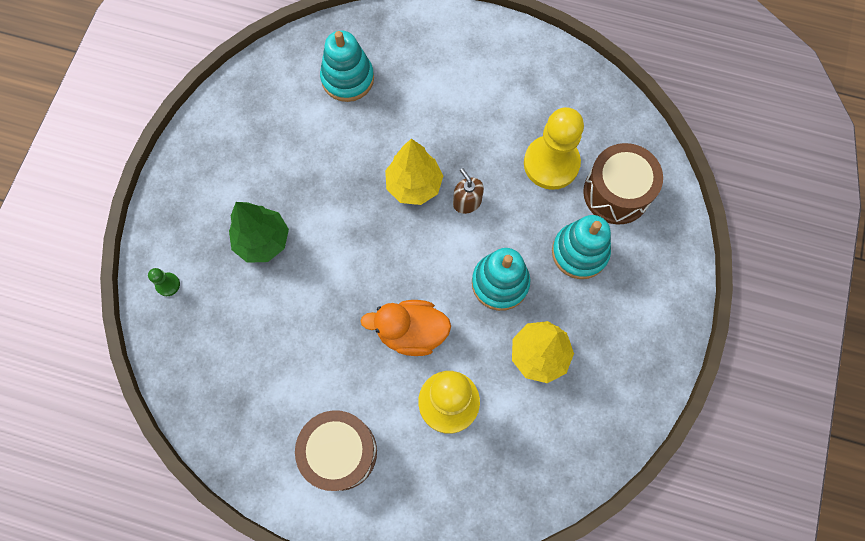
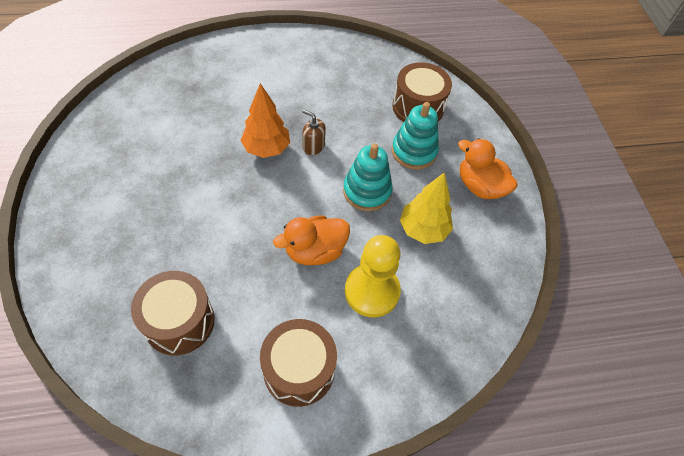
camera: 30 degrees left, 15 degrees down
(168, 284) = (76, 294): green pawn -> none
(249, 353) = (179, 321): none -> brown drum
(263, 241) = (155, 229): green tree -> none
(347, 78) = (180, 95): turquoise stacking toy -> none
(414, 185) = (266, 149): yellow tree -> orange tree
(551, 163) = (362, 103): yellow pawn -> none
(634, 328) = (480, 186): none -> orange duck

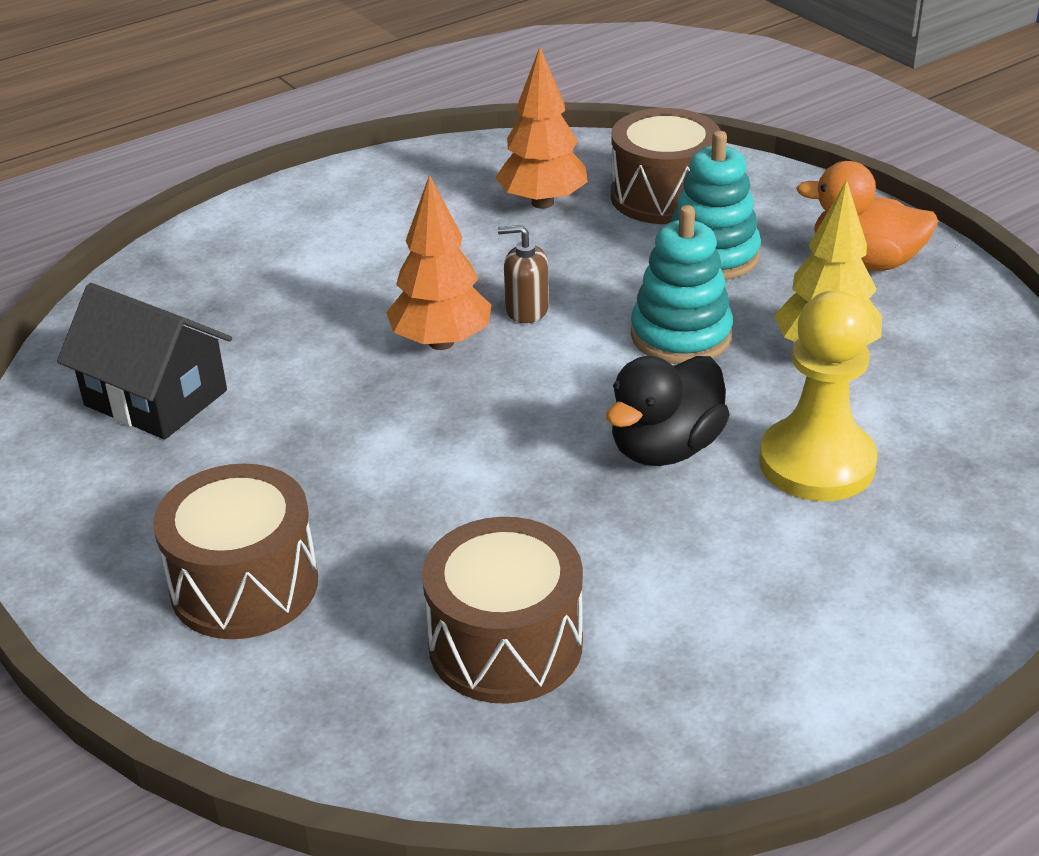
camera: 20 degrees left, 20 degrees down
(140, 127) = (156, 398): none -> black house
(299, 370) = (792, 618): brown drum -> brown drum (244, 585)
(315, 251) = (665, 448): orange duck -> black duck
(363, 88) = (542, 202): none -> orange tree

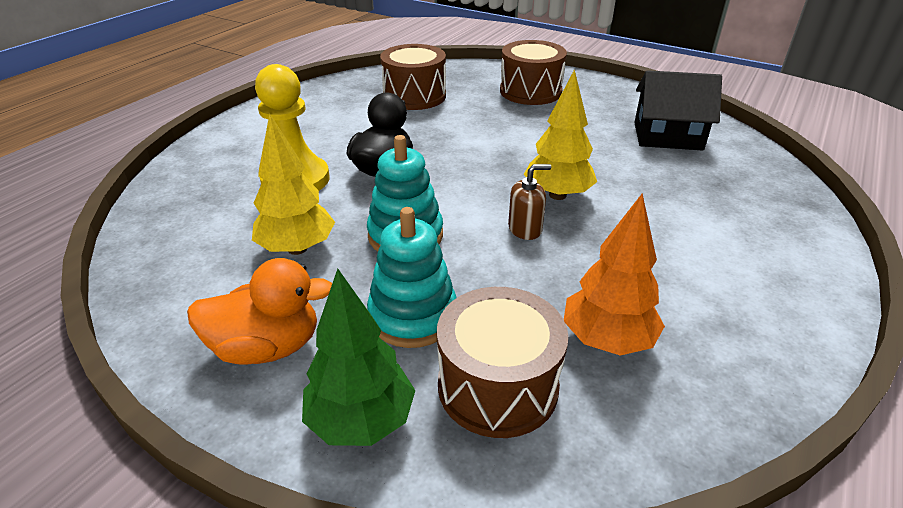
camera: 155 degrees right, 0 degrees up
(441, 342) = (557, 195): orange tree -> yellow tree
(786, 201) = (361, 420): none -> green tree

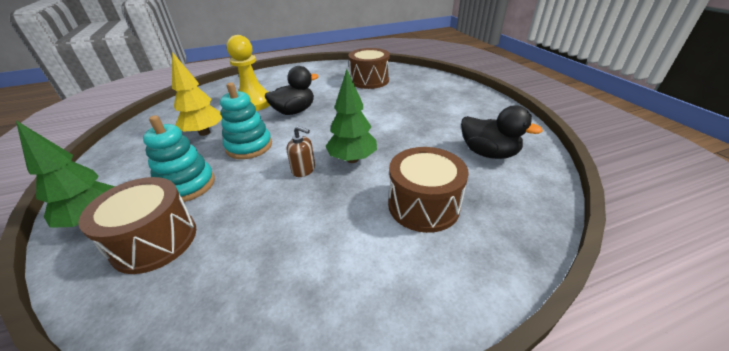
camera: 40 degrees right, 0 degrees up
(267, 347) = (128, 168): orange duck -> none
(530, 91) = (438, 96): brown drum -> brown drum (423, 205)
(557, 195) = (352, 159): yellow tree -> green tree
(607, 340) = (234, 253): orange tree -> none
(667, 136) = (488, 153): black house -> black duck

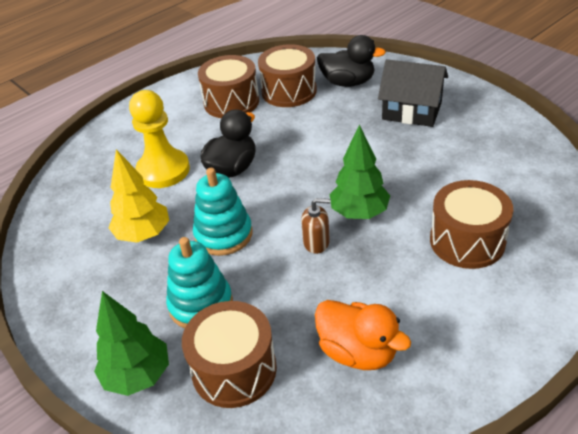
camera: 20 degrees left, 5 degrees up
(255, 265) = (358, 352): none -> orange duck
(329, 79) = (231, 102): none -> brown drum
(445, 107) = (412, 111): none -> black house
(488, 153) = (493, 161): black duck -> black duck (348, 82)

